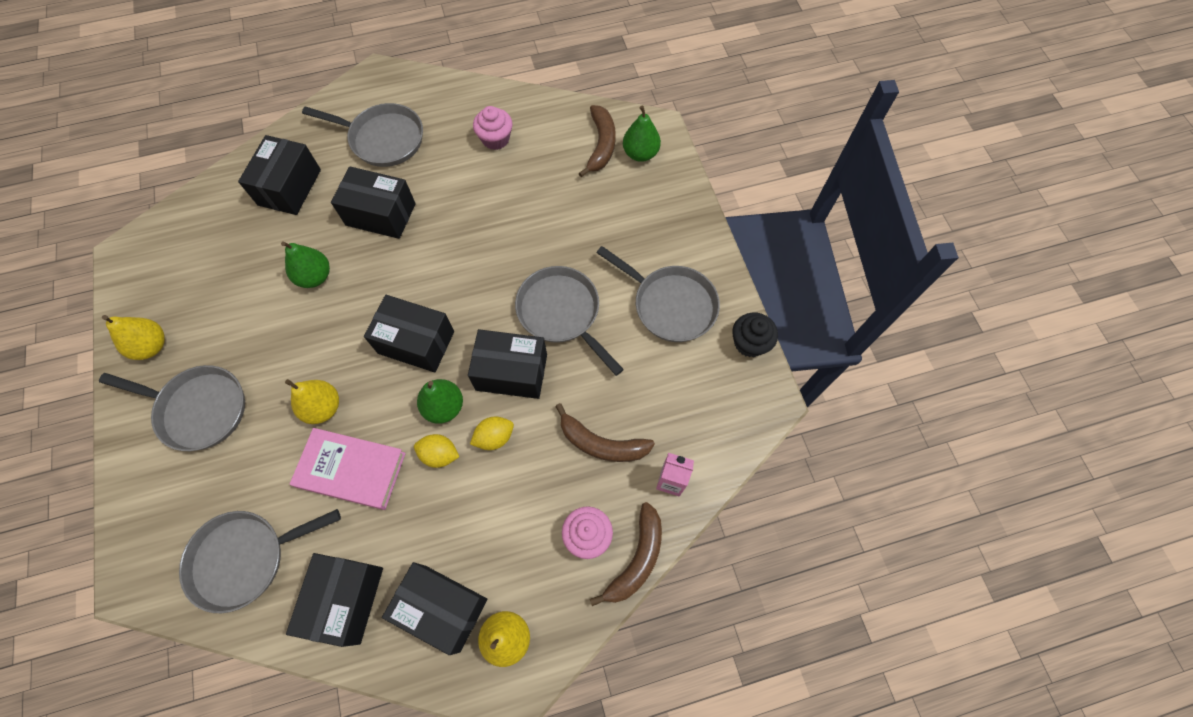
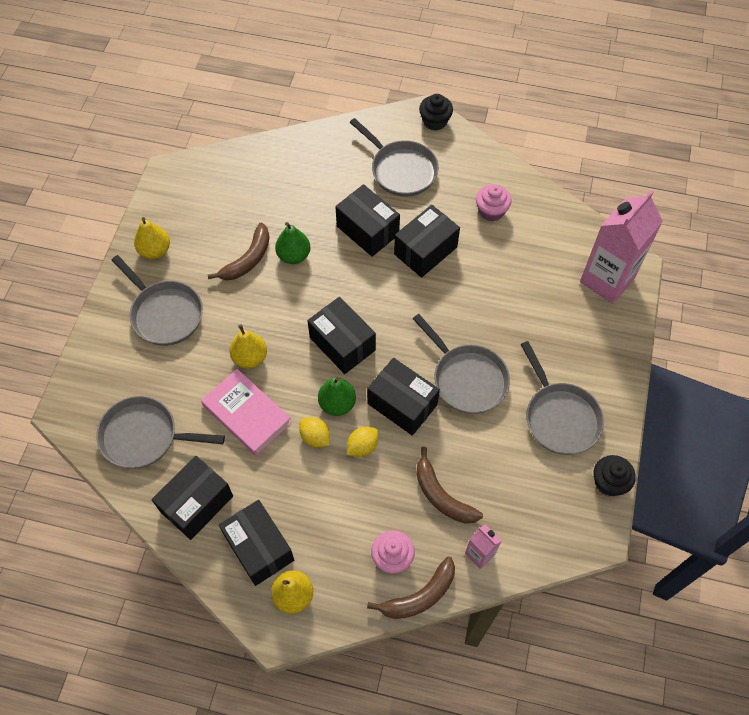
camera: 30 degrees right, 5 degrees down
(289, 187) = (310, 176): black box -> black box (425, 250)
(392, 77) = (435, 121): none -> black cupcake
(494, 437) = (362, 446): yellow lemon -> yellow lemon turned 45 degrees counterclockwise
(562, 313) = (467, 379): grey pan -> grey pan turned 150 degrees clockwise
(601, 145) = (577, 257): brown banana -> brown banana (248, 259)
(640, 153) = (607, 280): green pear -> pink carton

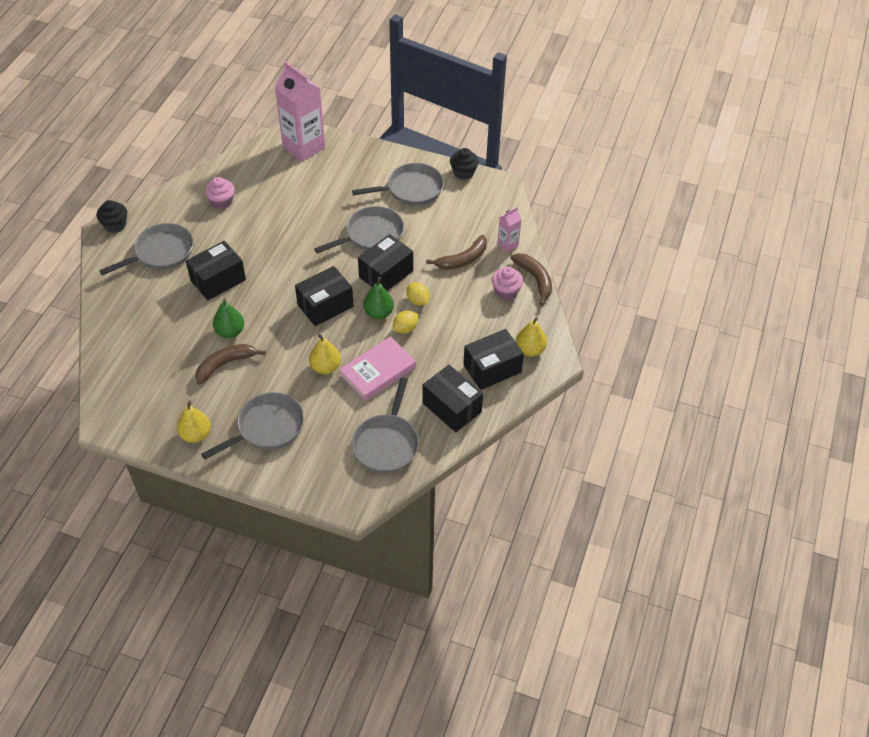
camera: 85 degrees left, 10 degrees down
(248, 259) = (225, 364): brown banana -> brown banana turned 75 degrees counterclockwise
(425, 250) = (249, 246): black box -> none

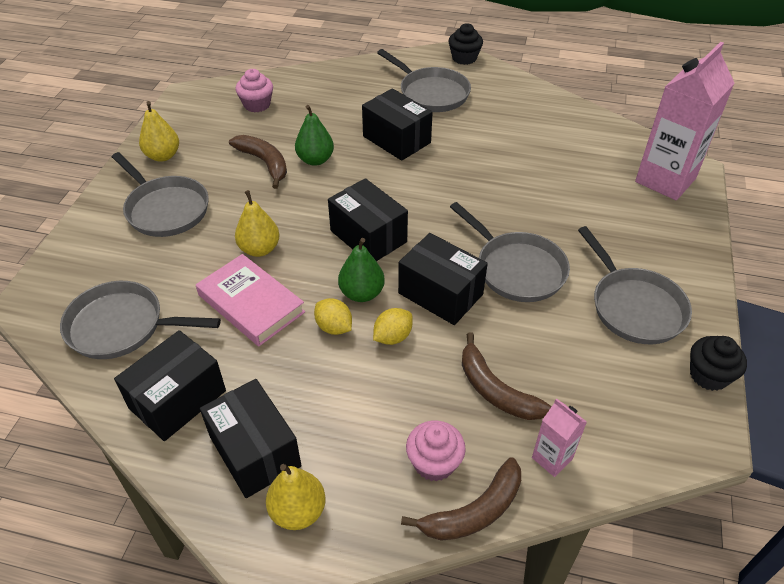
camera: 85 degrees right, 5 degrees down
(222, 201) = (529, 124): pink cupcake -> pink cupcake (257, 105)

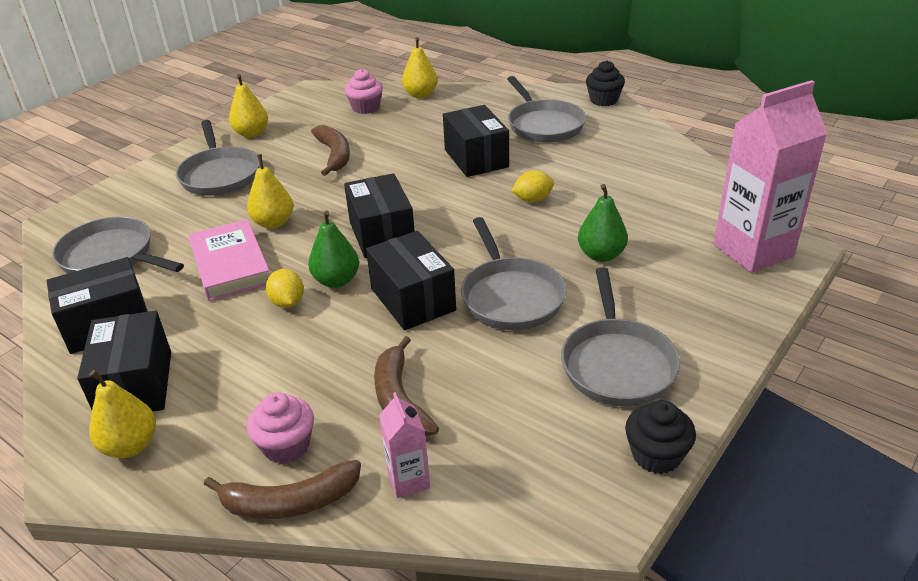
camera: 25 degrees right, 10 degrees down
(299, 81) = (420, 95): none -> yellow pear
(315, 160) = (383, 161): green pear -> green pear (601, 255)
(392, 337) = (335, 325): yellow lemon -> yellow lemon (533, 199)

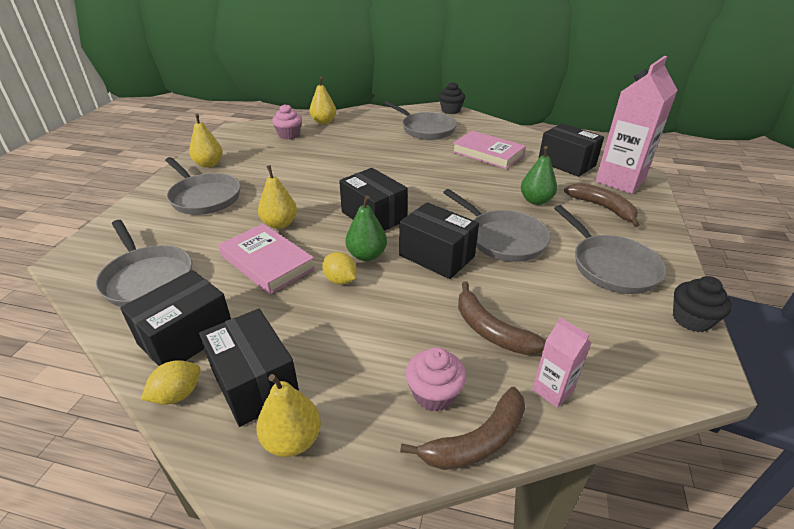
camera: 25 degrees left, 0 degrees up
(111, 256) = (147, 278): grey pan -> grey pan turned 135 degrees counterclockwise
(334, 155) = (291, 169): brown banana -> brown banana (602, 207)
(476, 158) = (398, 155): black box -> black box (566, 163)
(533, 199) = (460, 175): yellow lemon -> yellow lemon (177, 394)
(597, 175) = (488, 153): none -> pink book

